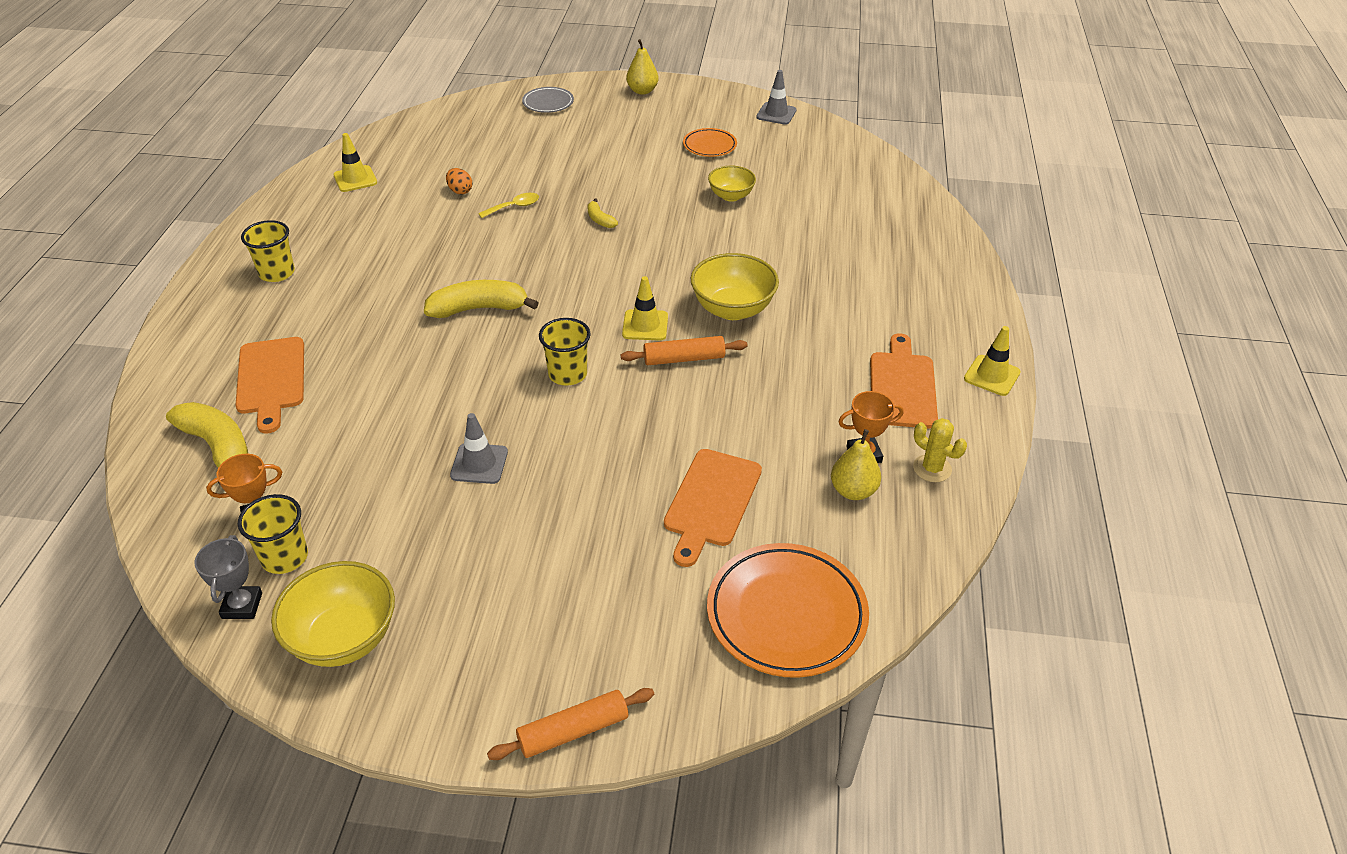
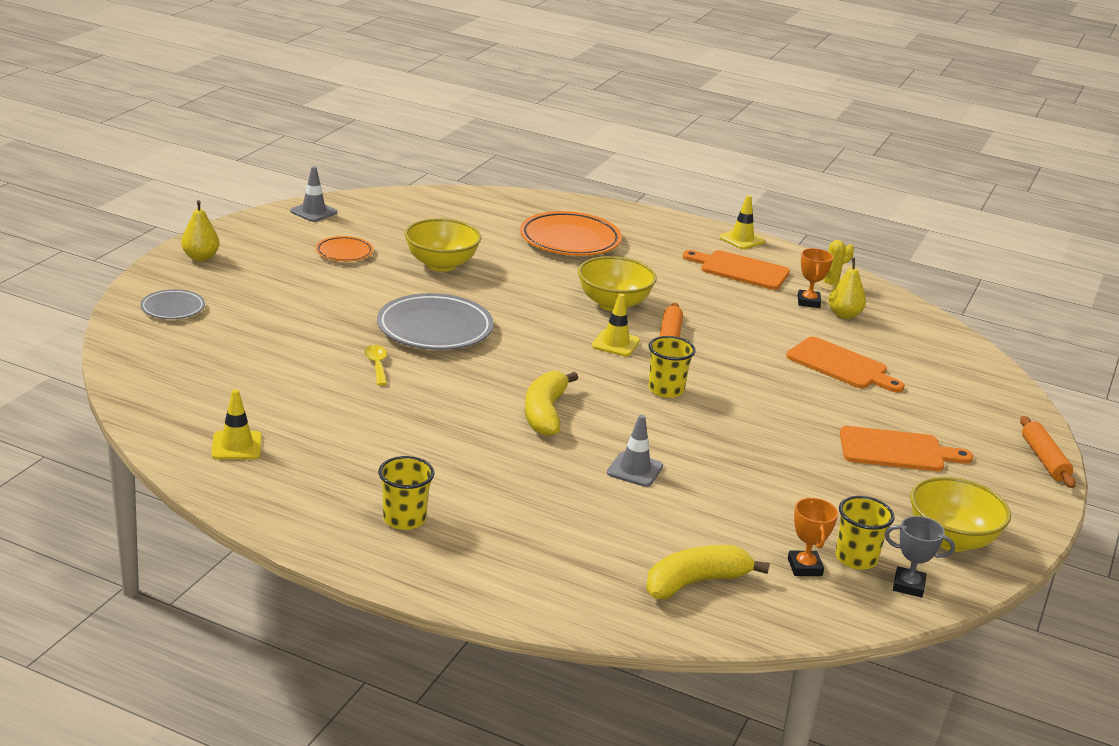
camera: 75 degrees left, 15 degrees down
(271, 379) = (600, 542): orange cutting board -> orange cutting board (896, 451)
(460, 191) = (319, 388): orange egg -> none
(479, 464) = (767, 450): grey traffic cone -> grey traffic cone (635, 470)
(600, 220) = (435, 329): yellow banana -> grey plate
(731, 196) = (441, 264): yellow bowl -> yellow bowl, size x1.60
(786, 614) = (953, 365): orange plate -> orange plate (570, 240)

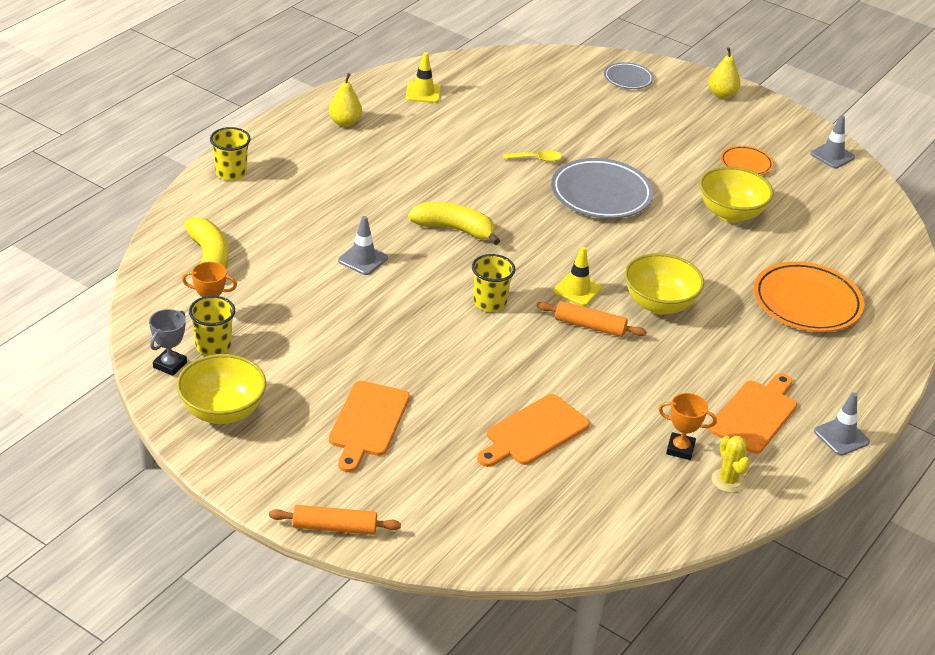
camera: 100 degrees right, 10 degrees up
(404, 519) = (319, 147): yellow cup -> yellow cup (231, 173)
(742, 239) = (841, 437): yellow traffic cone -> grey traffic cone
(844, 315) = (650, 469): yellow pear -> yellow pear (345, 123)

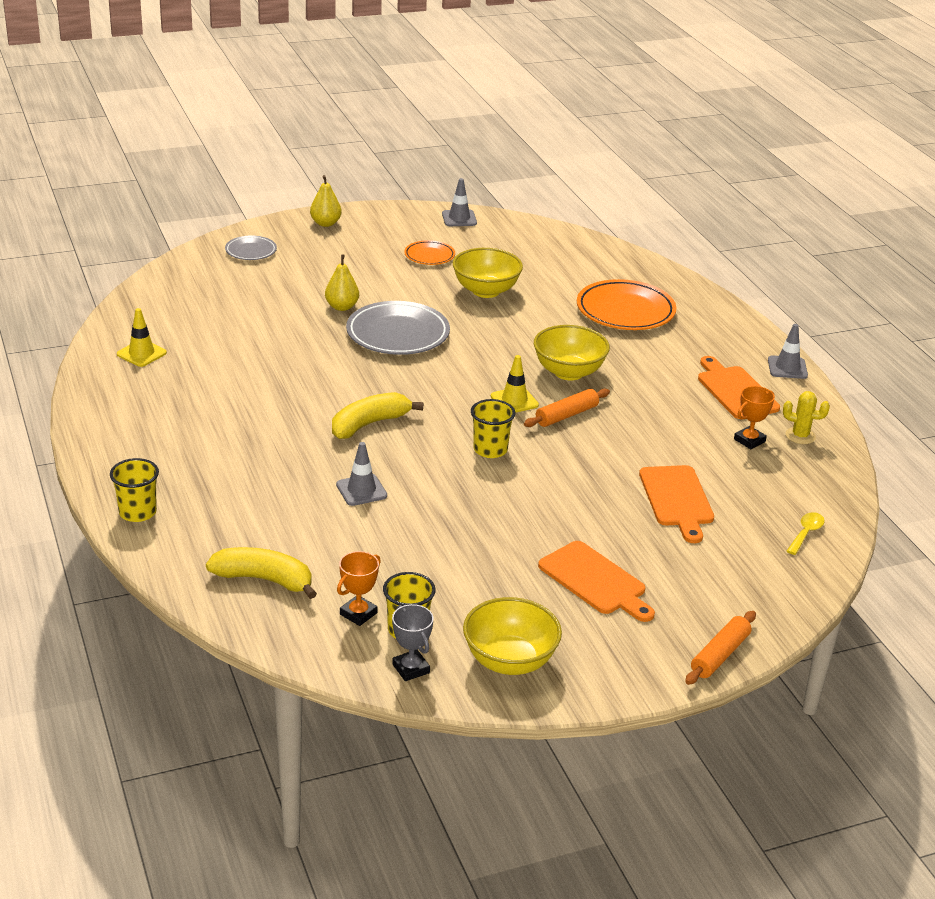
camera: 55 degrees left, 5 degrees down
(345, 123) = (136, 414): yellow pear -> yellow pear (342, 307)
(536, 159) = (314, 341): yellow spoon -> yellow spoon (806, 533)

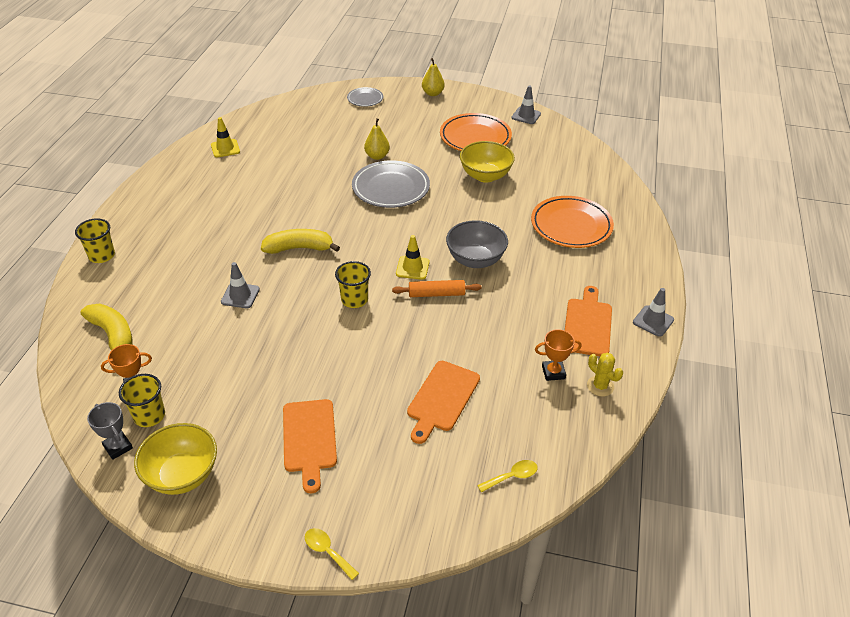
camera: 35 degrees right, 10 degrees up
(411, 669) = (118, 447): grey trophy -> grey trophy turned 45 degrees counterclockwise
(429, 256) = (475, 137): orange plate -> orange plate, size x1.86
(568, 372) = (475, 260): yellow bowl -> grey bowl
(719, 655) = (327, 552): orange rolling pin -> yellow spoon

